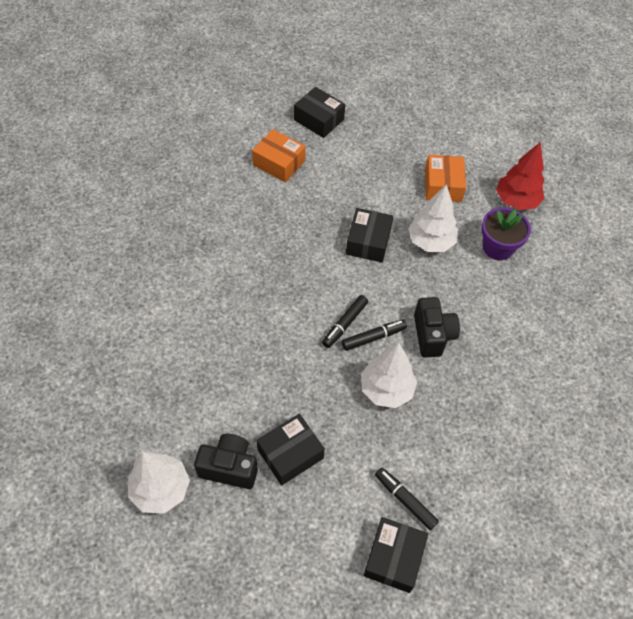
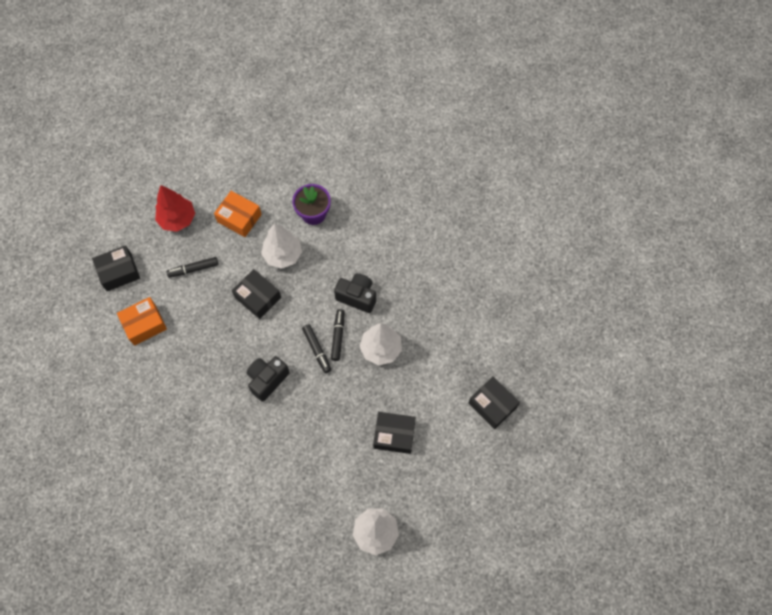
camera: 60 degrees left, 10 degrees up
(229, 467) = (383, 479): black camera -> black camera (267, 380)
(290, 454) = (394, 435): black box -> black box turned 75 degrees counterclockwise
(405, 500) = (460, 378): black marker -> black marker (193, 269)
(516, 201) = (282, 177): red tree -> red tree (177, 219)

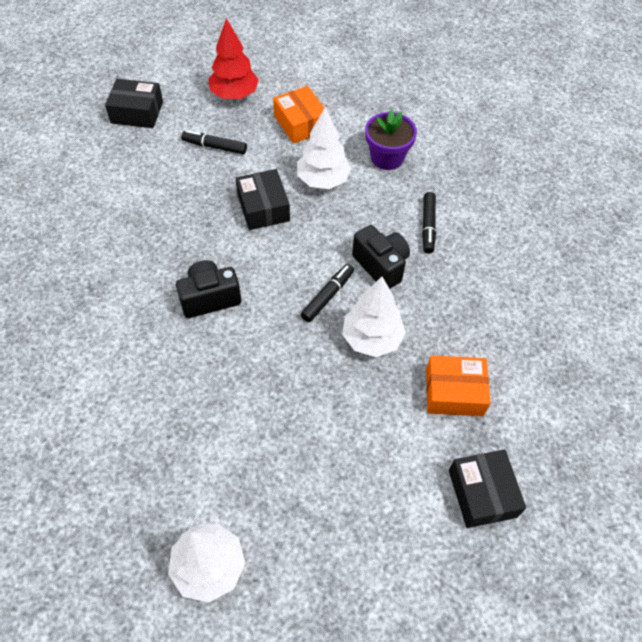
camera: 30 degrees right, 10 degrees down
(144, 324) = (122, 172): orange box -> orange box (454, 392)
(317, 350) = (291, 297): black marker -> black marker (428, 226)
(394, 435) = (320, 452): black box -> none

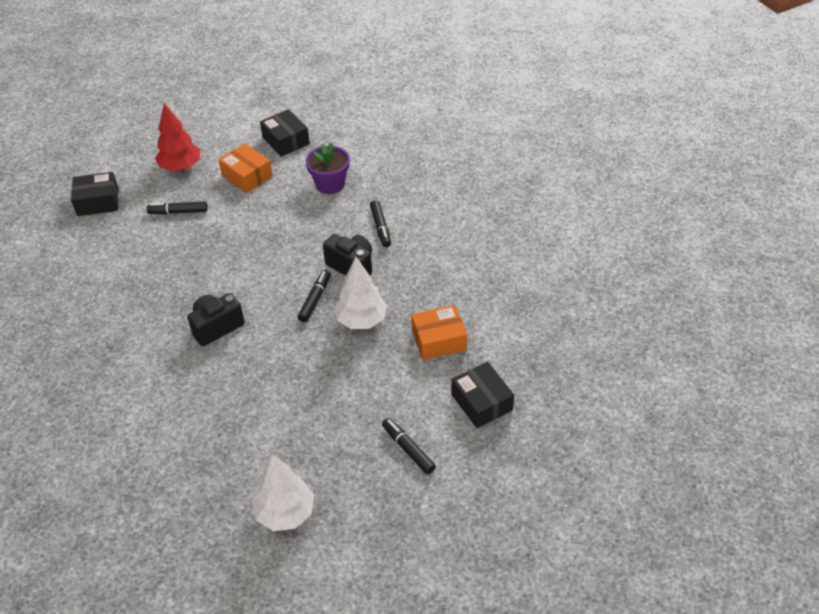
camera: 15 degrees left, 10 degrees down
(263, 208) = (238, 248): black box -> black box (286, 140)
(323, 180) = (281, 215): white tree -> none
(376, 528) = (408, 449): none -> black marker

